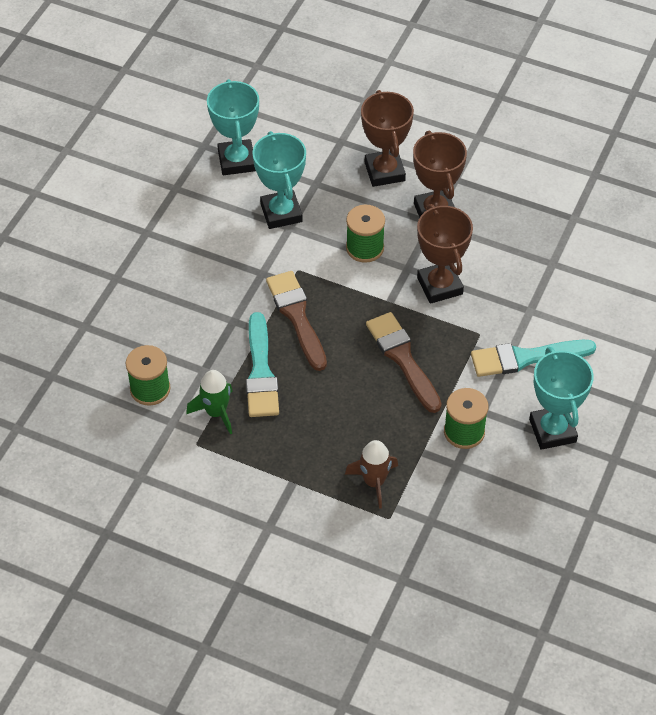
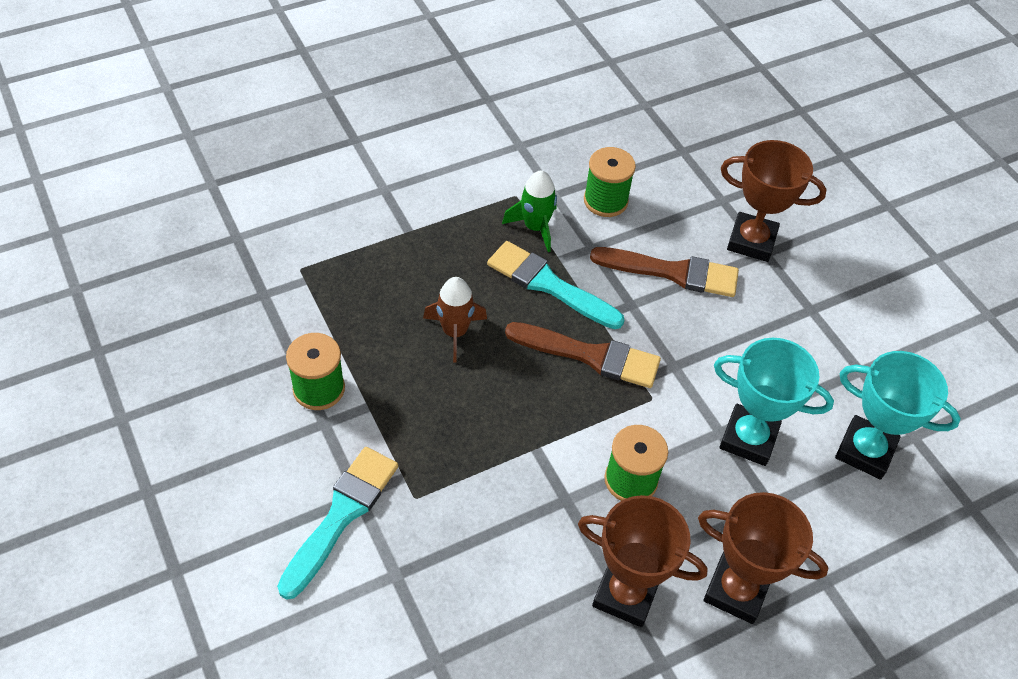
camera: 125 degrees right, 0 degrees up
(374, 482) = (345, 283): brown rocket -> brown rocket (454, 332)
(402, 358) = (453, 404): brown brush -> brown brush (672, 272)
(439, 286) = (513, 511): brown trophy -> brown trophy (751, 241)
(552, 430) = (237, 464): turquoise trophy -> none

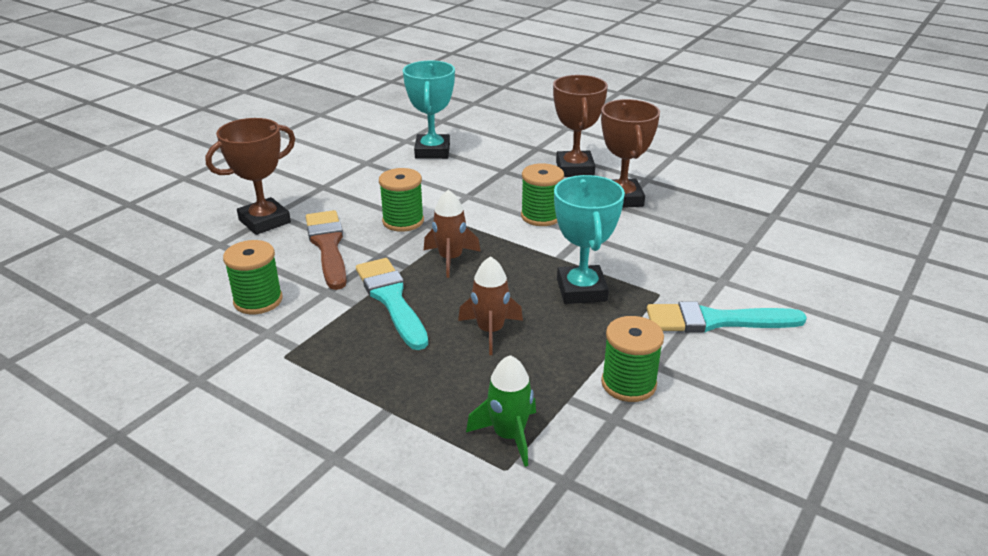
camera: 115 degrees left, 20 degrees down
(535, 227) = (322, 329): green rocket -> green rocket (508, 435)
(549, 285) = (391, 299): turquoise brush -> turquoise brush turned 150 degrees clockwise
(590, 355) = (450, 259): brown brush -> brown rocket
(690, 348) = (403, 221): none -> green spool
(748, 439) = (462, 186): turquoise trophy -> turquoise trophy (582, 290)
(751, 241) = (264, 221): brown trophy -> brown trophy turned 60 degrees clockwise

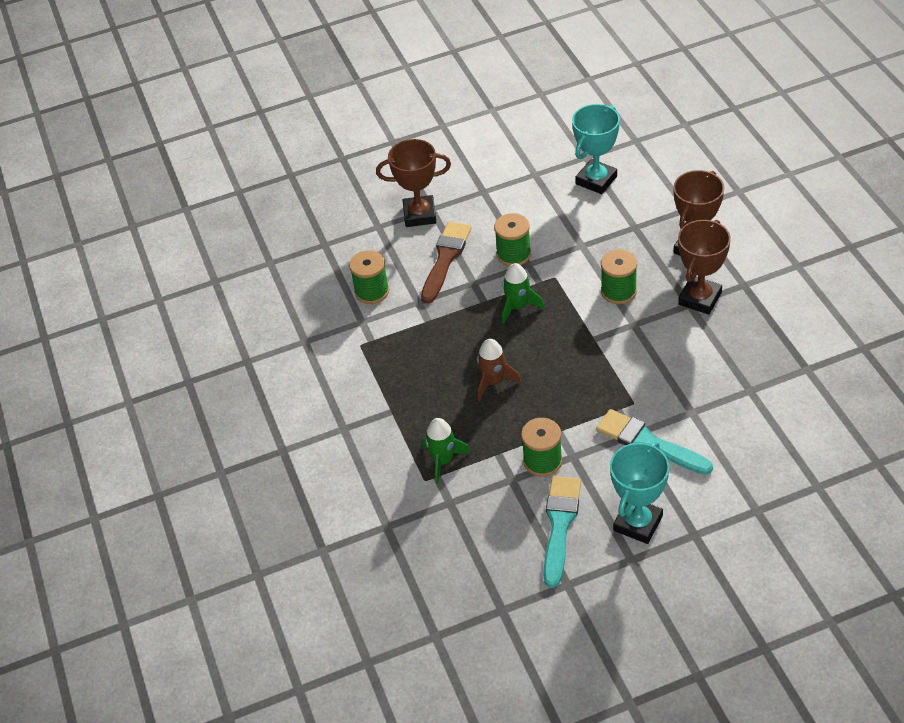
camera: 40 degrees right, 15 degrees up
(391, 299) = (452, 327): turquoise brush -> turquoise brush (560, 525)
(450, 259) = (518, 307): brown rocket -> green rocket
(582, 290) = (582, 375): turquoise trophy -> turquoise trophy (638, 523)

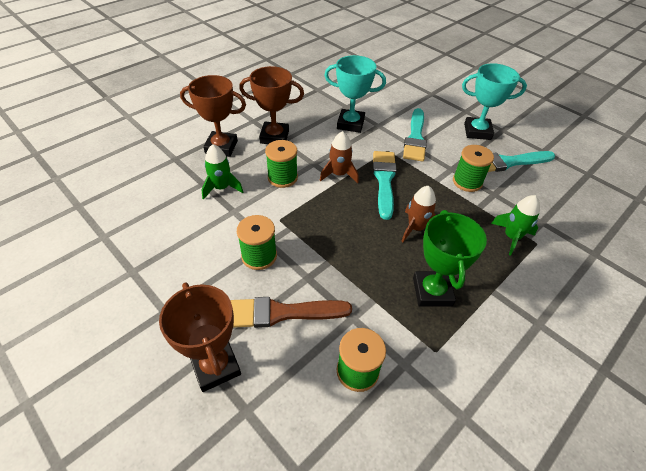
camera: 120 degrees left, 0 degrees up
(414, 364) = (432, 292): none -> green trophy
(518, 307) = (325, 235): green rocket -> green rocket (221, 188)
(578, 380) = (384, 180): none -> turquoise brush
(596, 180) = (140, 220): turquoise trophy -> turquoise trophy (350, 124)
(605, 342) = (339, 174): none -> brown rocket

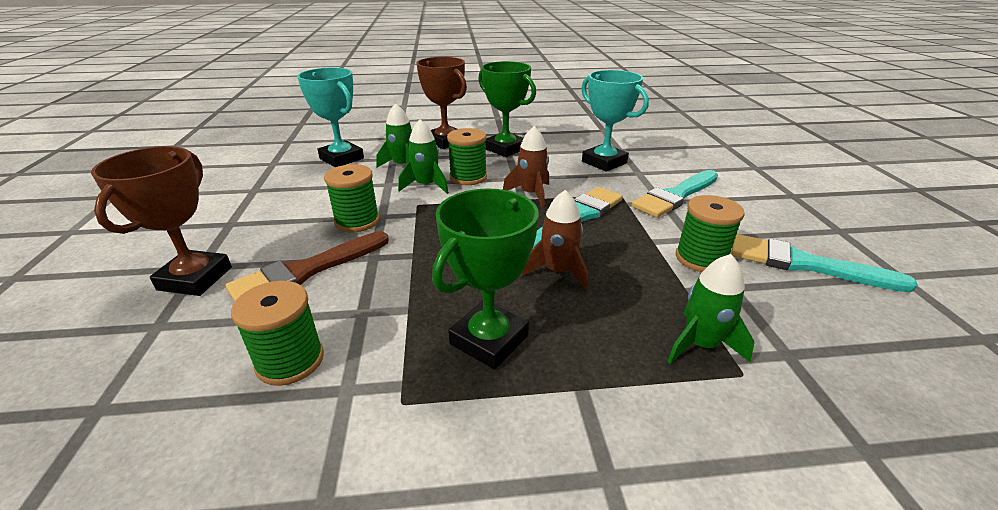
camera: 40 degrees right, 15 degrees down
(264, 199) = (426, 186): none -> green rocket
(274, 137) = (505, 149): brown trophy -> green trophy
(282, 313) = (306, 271): brown brush -> brown brush turned 75 degrees counterclockwise
(477, 131) = (787, 218): turquoise trophy -> turquoise trophy (342, 158)

